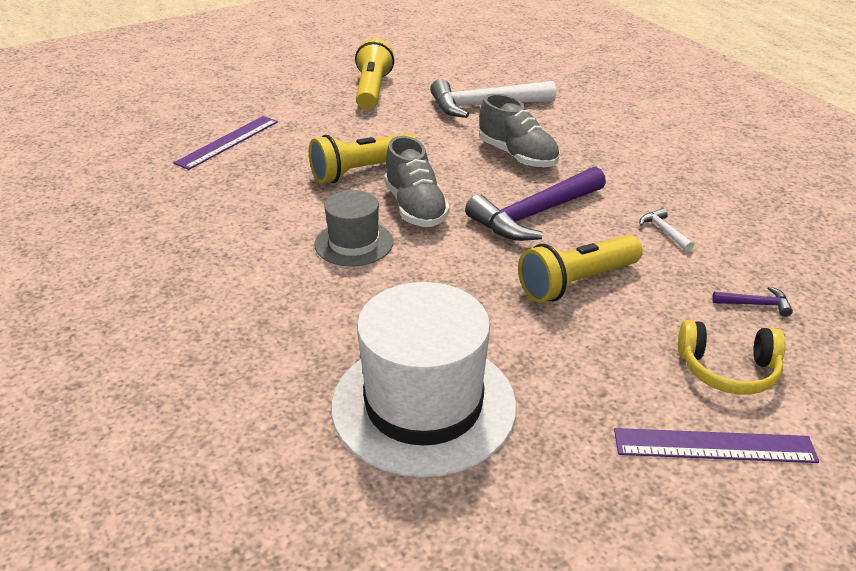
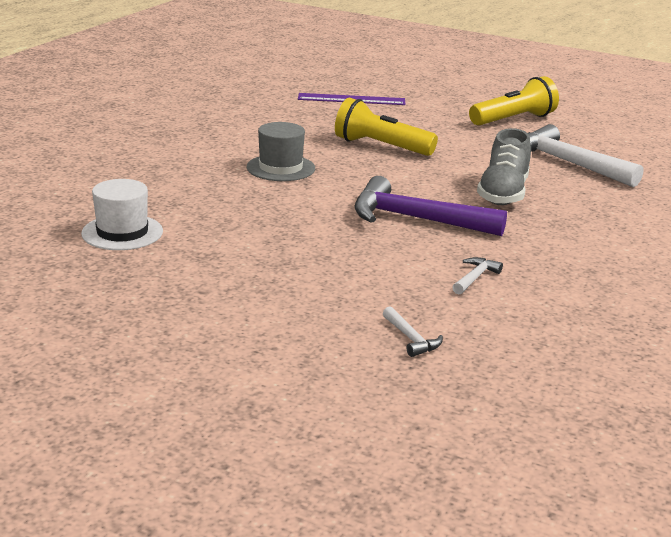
camera: 55 degrees right, 10 degrees down
(415, 207) = (358, 175): grey shoe -> none
(423, 405) = (122, 232): white hat -> white hat, size x0.54
(576, 283) = (337, 255): yellow flashlight -> none
(714, 446) = (182, 346): purple ruler -> none
(728, 370) = (291, 339): yellow headphones -> none
(756, 304) = (411, 339): purple hammer -> white hammer

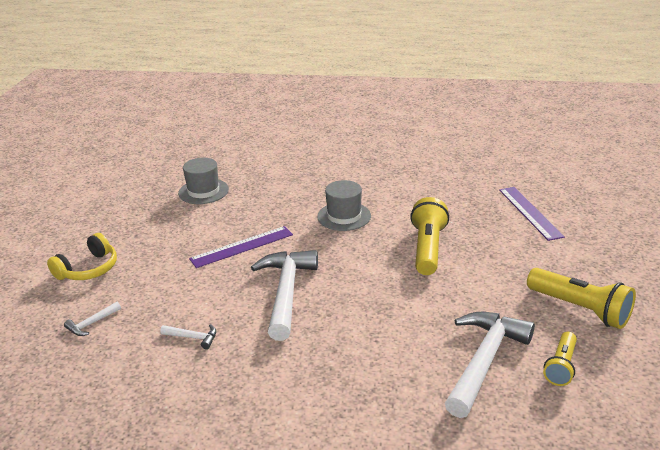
camera: 75 degrees right, 5 degrees up
(122, 232) = (203, 191): white hat -> grey hat
(269, 333) = (88, 269): none -> yellow headphones
(299, 228) = (242, 246): none -> purple ruler
(415, 219) = (286, 292): purple hammer -> white hammer
(503, 193) = (371, 329): grey shoe -> none
(584, 142) = (561, 366): none -> yellow flashlight

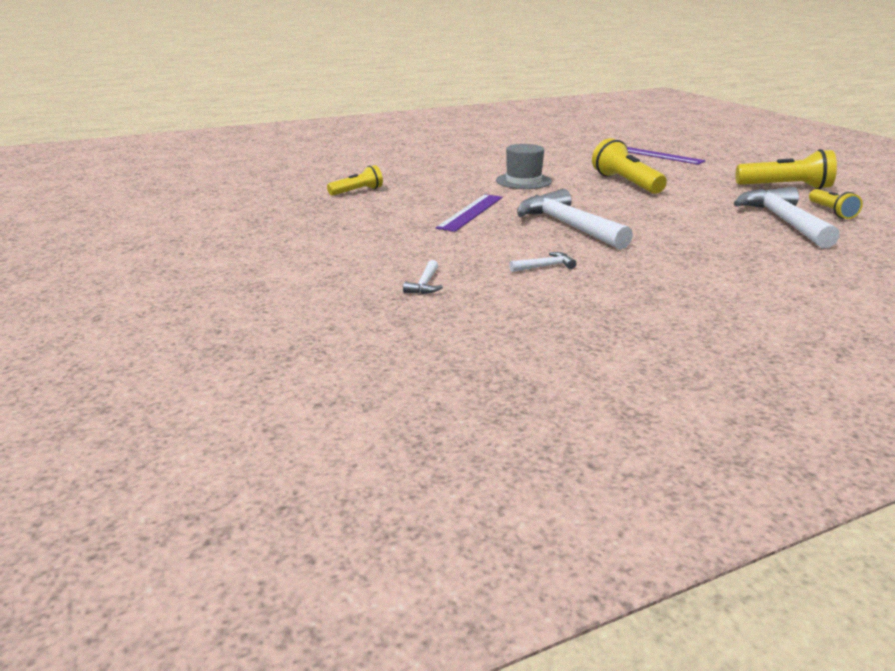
camera: 35 degrees left, 5 degrees down
(88, 269) = (340, 256): yellow headphones -> none
(203, 191) = (357, 191): grey hat -> yellow flashlight

